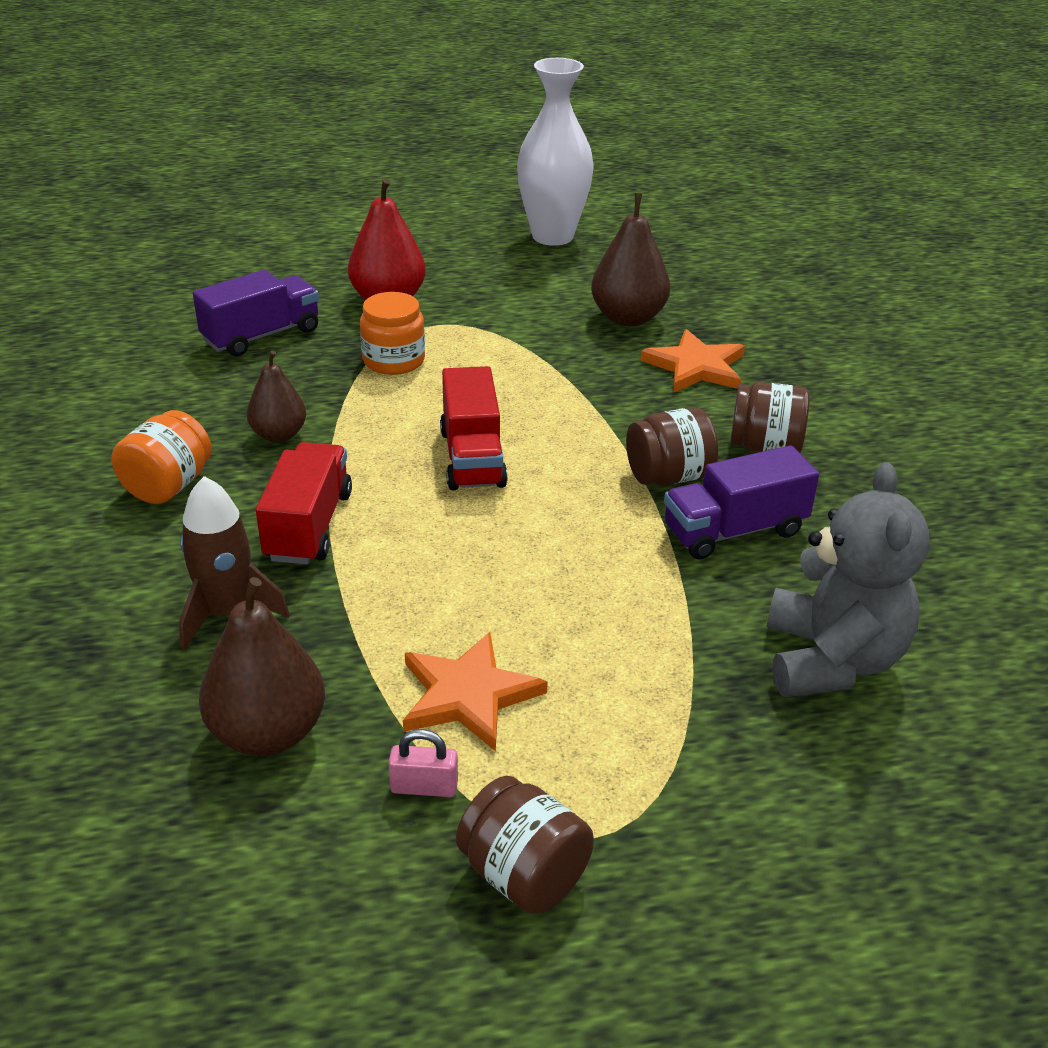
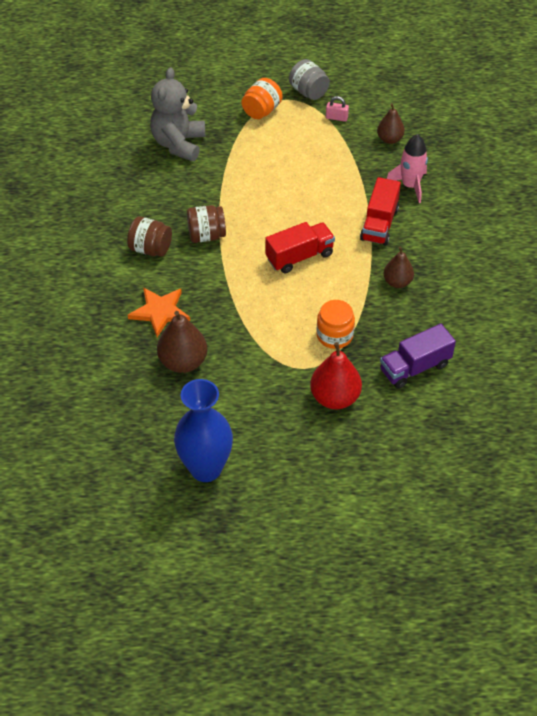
camera: 170 degrees left, 15 degrees up
(168, 486) = (448, 254): orange jar -> orange jar (261, 111)
(227, 613) = (410, 186): brown rocket -> pink rocket
(268, 733) = (389, 139): brown pear -> brown pear, size x0.64
(468, 695) = (318, 145): orange star -> none
(472, 458) = (299, 256): red truck -> red truck turned 60 degrees clockwise
(523, 875) = (308, 92): brown jar -> grey jar
(552, 236) = (206, 468): white vase -> blue vase
(734, 531) = (189, 202): purple truck -> none

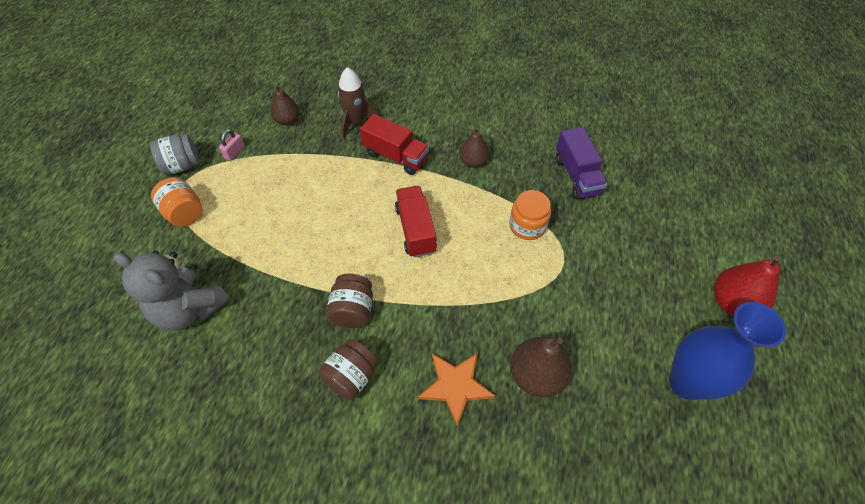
camera: 75 degrees left, 5 degrees up
(335, 397) = (604, 244): red pear -> red pear (732, 303)
(410, 186) = (356, 122): pink rocket -> brown rocket

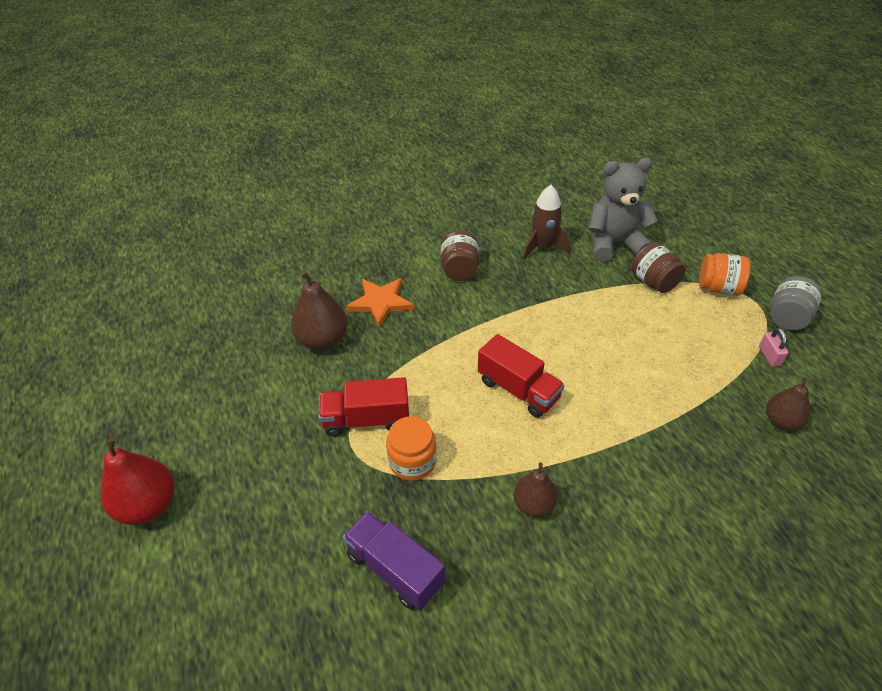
camera: 145 degrees right, 10 degrees down
(353, 310) = (502, 303): brown jar -> brown jar (653, 282)
(356, 122) = (715, 469): brown rocket -> brown rocket (542, 247)
(396, 156) = (622, 454): red truck -> red truck (366, 419)
(686, 383) = (188, 402): blue vase -> none

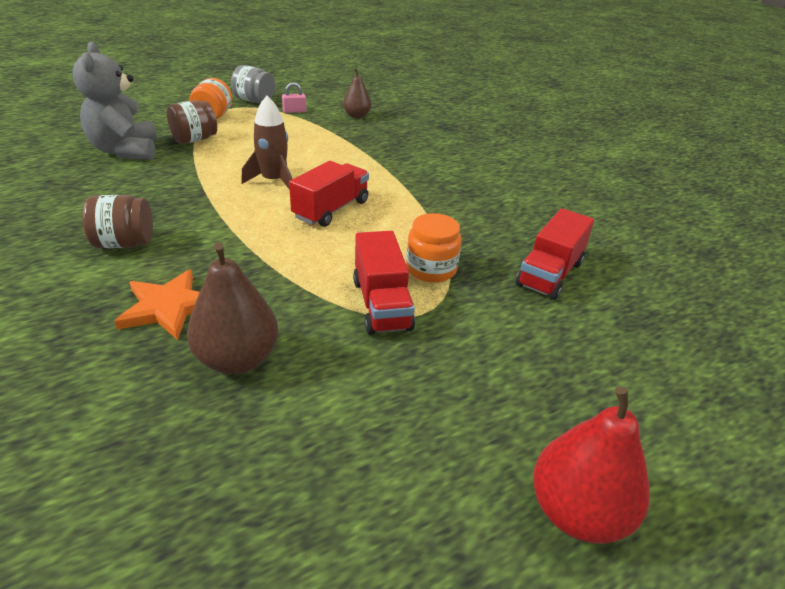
camera: 100 degrees left, 10 degrees down
(395, 569) = (550, 274): purple truck -> red truck
(533, 504) = (457, 207): brown pear -> none
(542, 247) = (109, 188): brown rocket -> brown rocket (273, 181)

